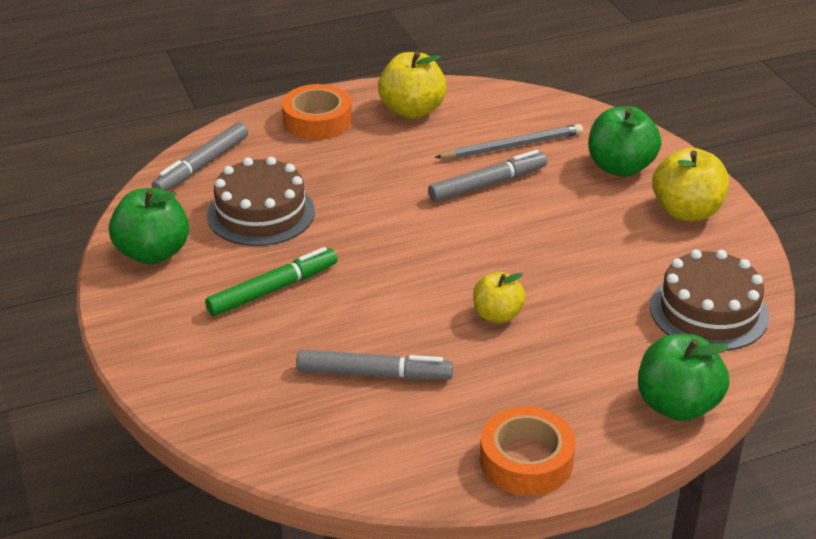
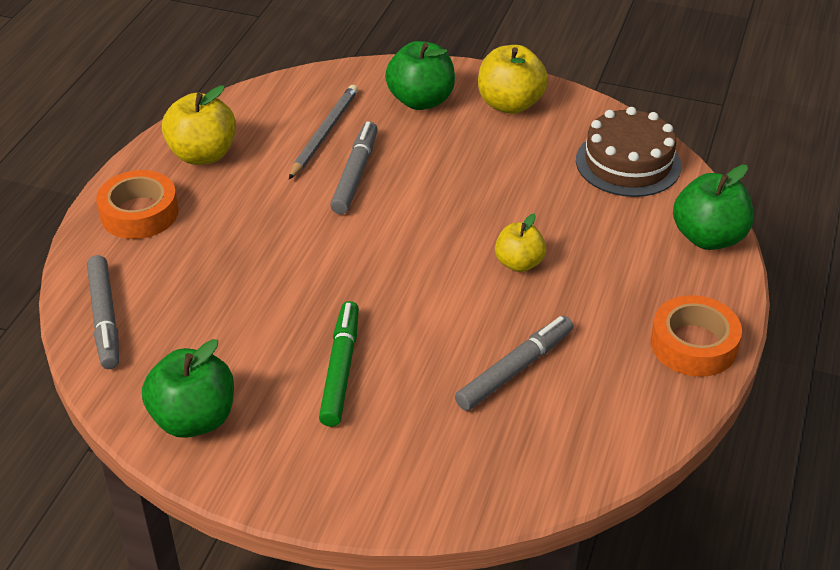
camera: 50 degrees left, 5 degrees up
(261, 213) = (225, 319): brown cake -> none

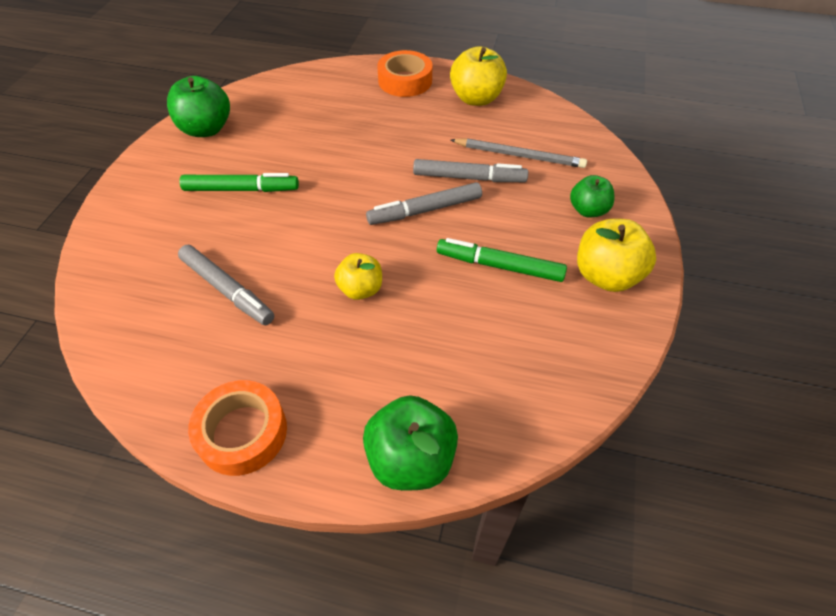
camera: 85 degrees right, 10 degrees up
(105, 318) = (301, 83): grey marker -> grey marker (425, 210)
(421, 101) = (588, 210): green apple -> green apple, size x0.64
(493, 166) = (499, 266): none -> green marker
(628, 163) = (531, 381): brown cake -> none

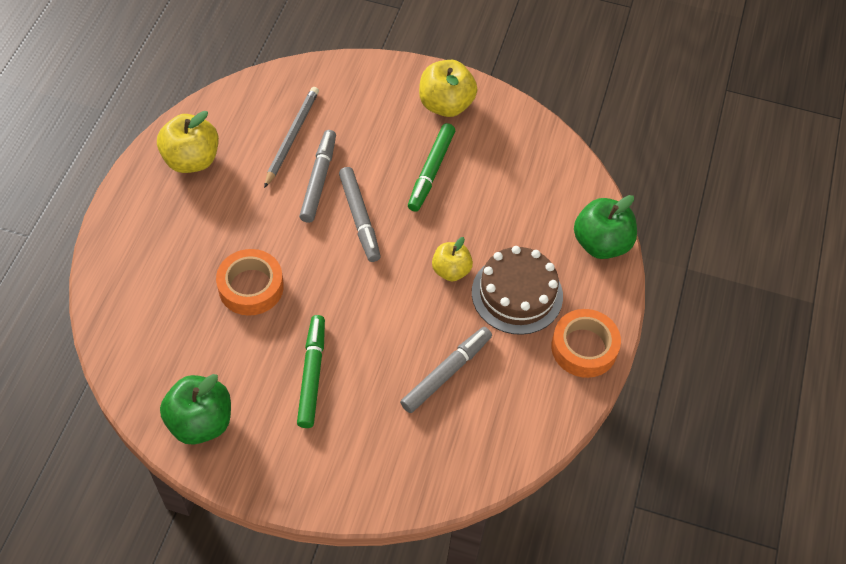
camera: 90 degrees left, 5 degrees up
(327, 355) = (517, 294): none -> brown cake
(405, 81) = (143, 222): orange tape -> orange tape (251, 287)
(588, 210) = (371, 101): green apple -> none

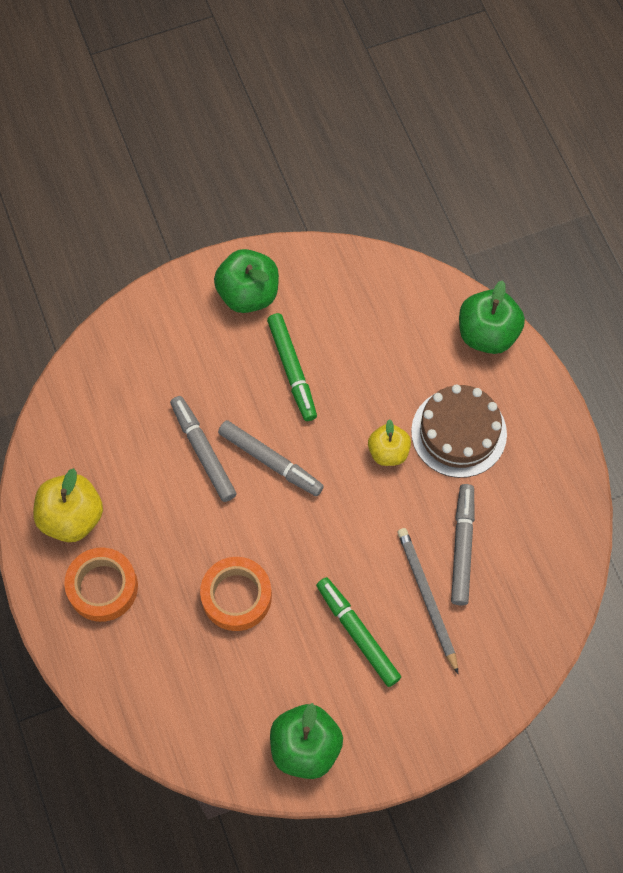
camera: 35 degrees left, 10 degrees up
(292, 137) = (141, 427): grey pencil -> grey pencil (427, 598)
(446, 105) = (248, 294): yellow apple -> green apple
(584, 348) = (549, 440): orange tape -> orange tape (103, 587)

